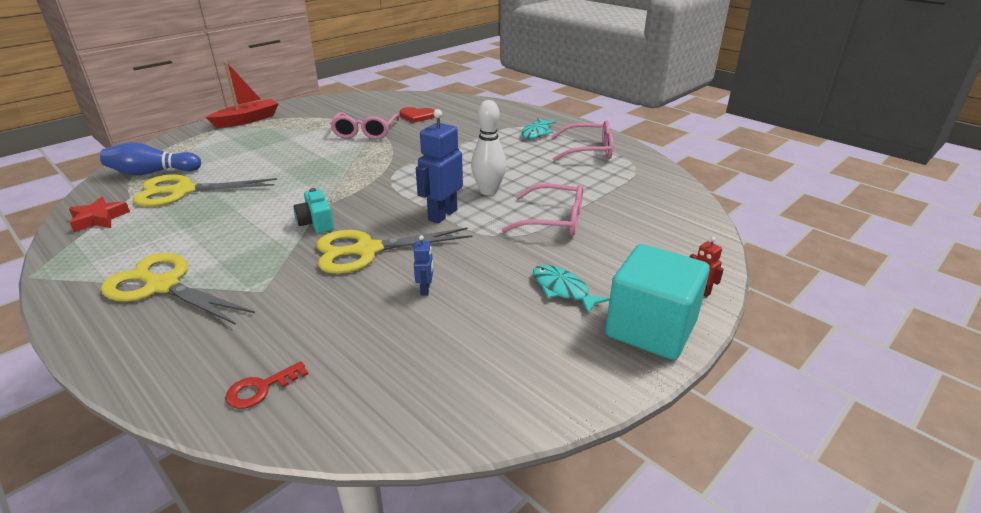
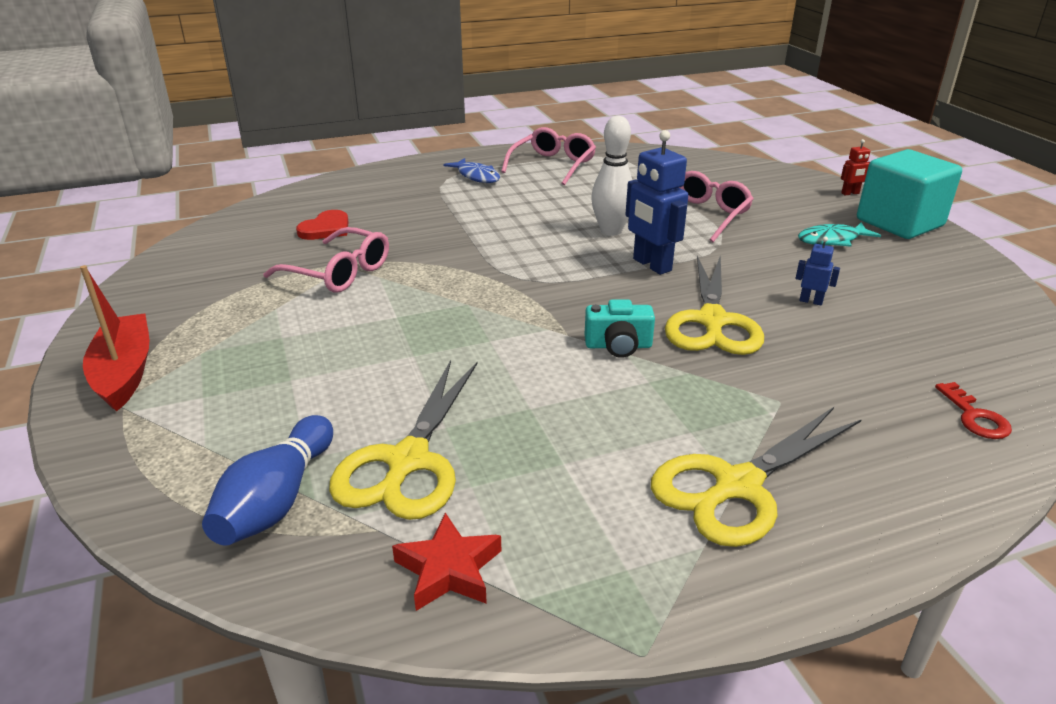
camera: 65 degrees left, 0 degrees up
(536, 133) = (476, 176): turquoise fish -> blue fish

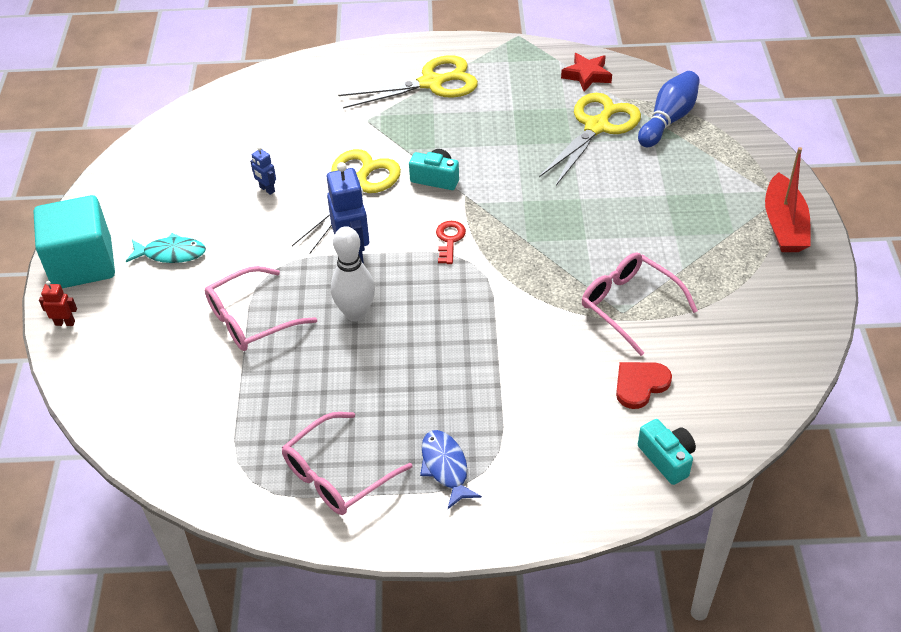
camera: 160 degrees left, 15 degrees up
(303, 199) = (667, 458): none -> turquoise camera
(975, 416) = (270, 91): red key -> red key (449, 240)

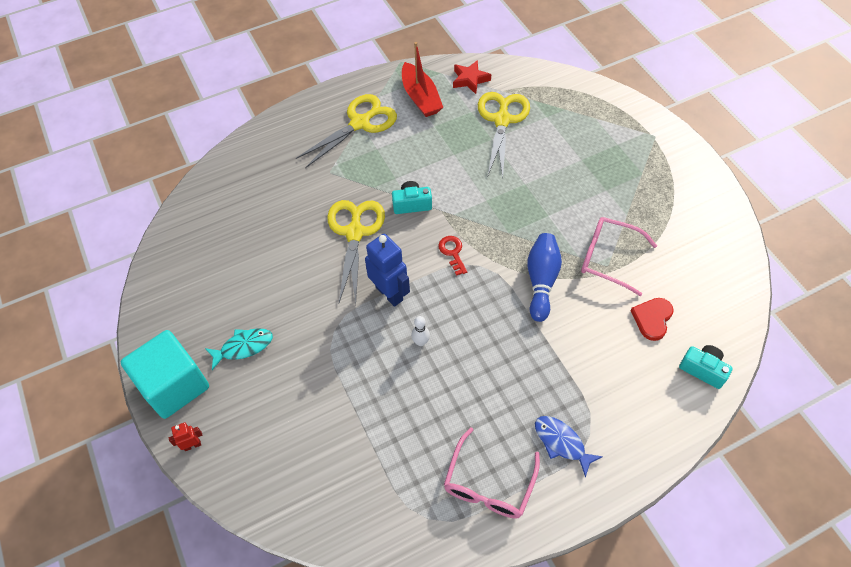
camera: 25 degrees left, 10 degrees up
(251, 319) = (344, 379): pink glasses -> none
(267, 189) = (287, 261): blue robot -> none
(356, 313) = (421, 342): white bowling pin -> white bowling pin, size x0.52
(668, 120) = (547, 98): blue bowling pin -> blue bowling pin (541, 281)
(784, 225) = (671, 156): red boat -> red boat (420, 97)

